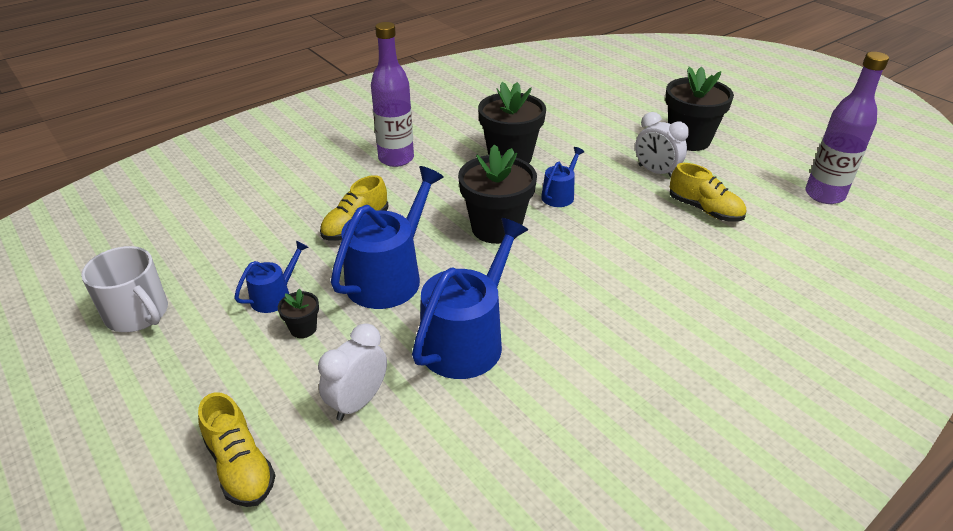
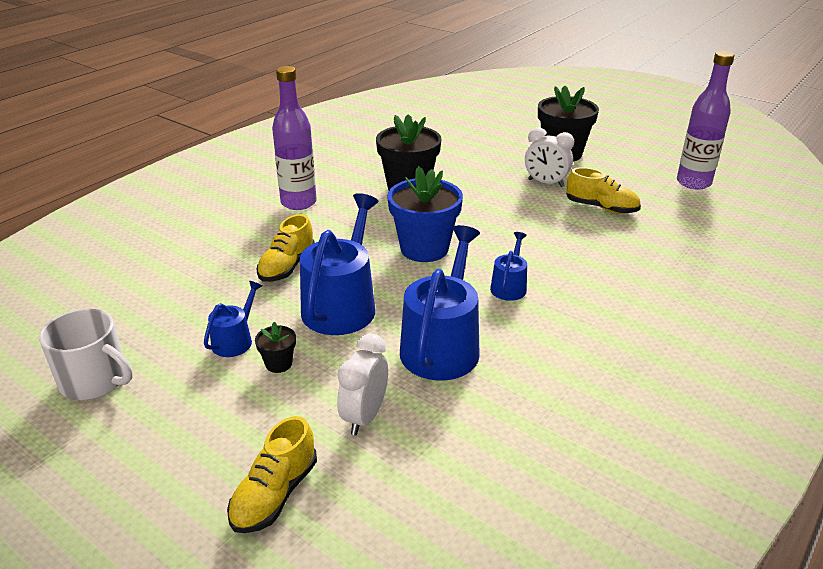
camera: 15 degrees left, 5 degrees down
(240, 466) = (275, 494): yellow shoe -> yellow shoe turned 75 degrees clockwise
(496, 228) = (424, 249): black flower pot -> blue flower pot
(559, 195) = (469, 213): blue watering can -> blue watering can (509, 286)

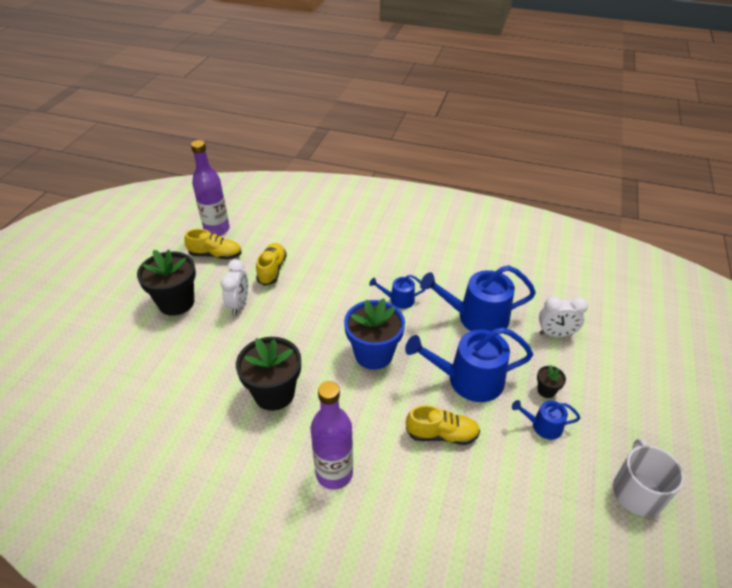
camera: 110 degrees left, 10 degrees up
(275, 494) = (629, 351): yellow shoe -> yellow shoe (215, 255)

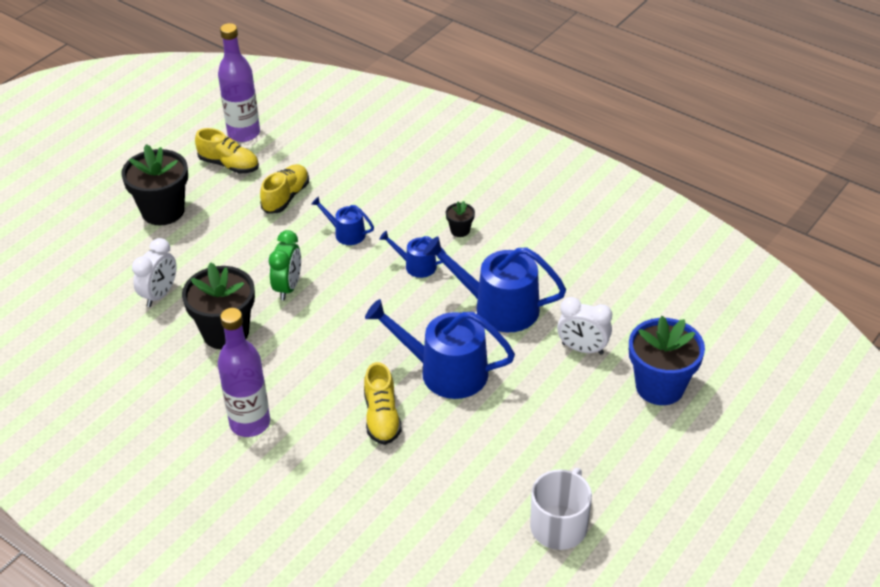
camera: 20 degrees right, 0 degrees up
(239, 304) = (230, 229): white clock -> white clock (159, 295)
(308, 341) = (288, 287): none -> green clock
(373, 354) = (353, 319): blue flower pot -> blue flower pot (660, 386)
(442, 434) = (382, 417): yellow shoe -> yellow shoe turned 60 degrees clockwise
(543, 426) = (499, 438): blue watering can -> blue watering can (346, 233)
(546, 390) = (528, 405): black flower pot -> black flower pot (460, 230)

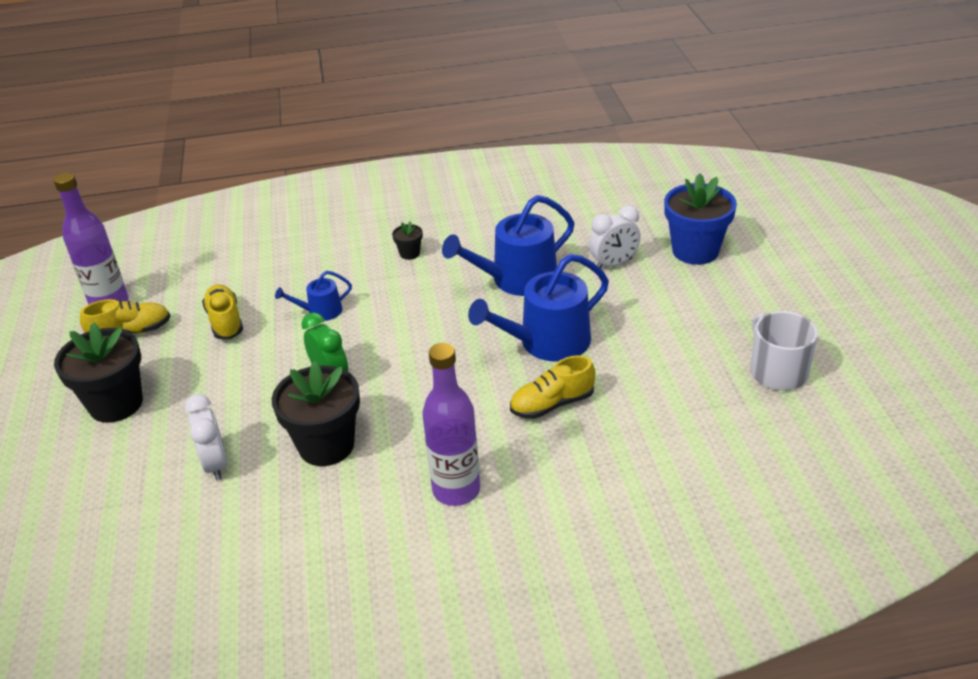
camera: 45 degrees left, 5 degrees down
(382, 417) = (552, 404): yellow shoe -> yellow shoe turned 120 degrees clockwise
(416, 266) = (413, 295): blue watering can -> none

